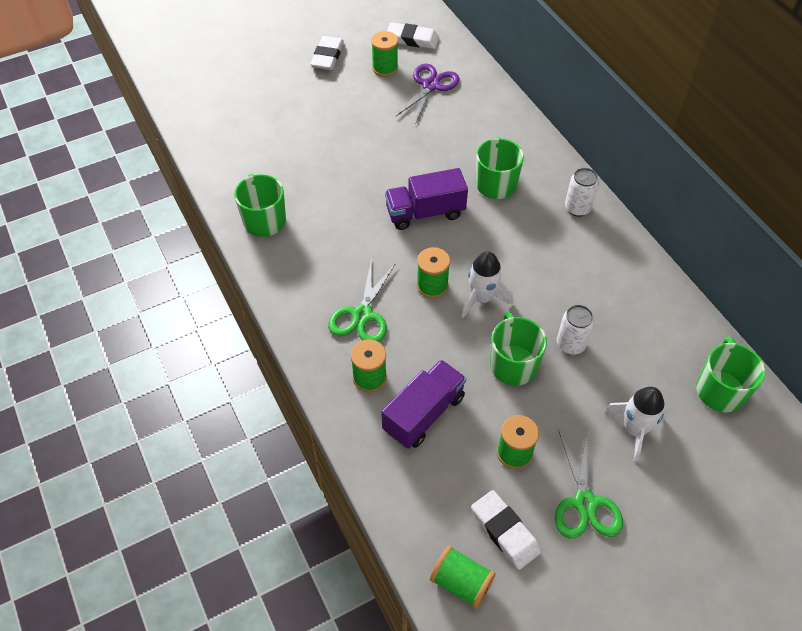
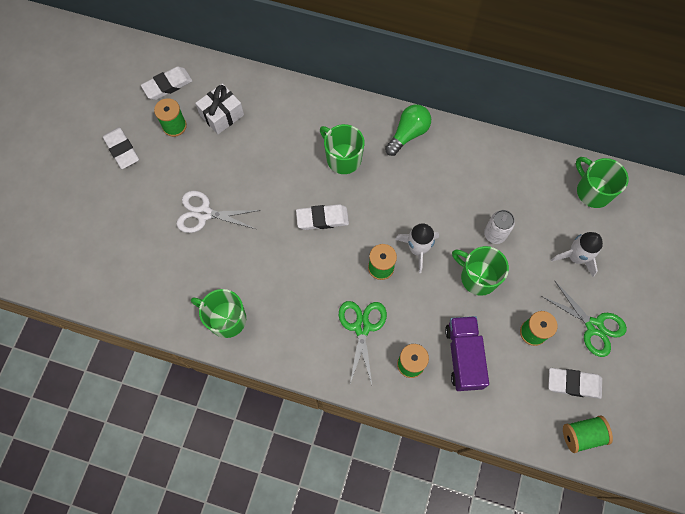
camera: 45 degrees left, 15 degrees up
(336, 139) = (204, 213): none -> white scissors
(362, 315) = (362, 327): green scissors -> green scissors turned 150 degrees counterclockwise
(425, 212) = (322, 219): purple truck -> white eraser
(430, 86) = (222, 115): purple scissors -> white gift
(577, 208) = (408, 134): white can -> green light bulb

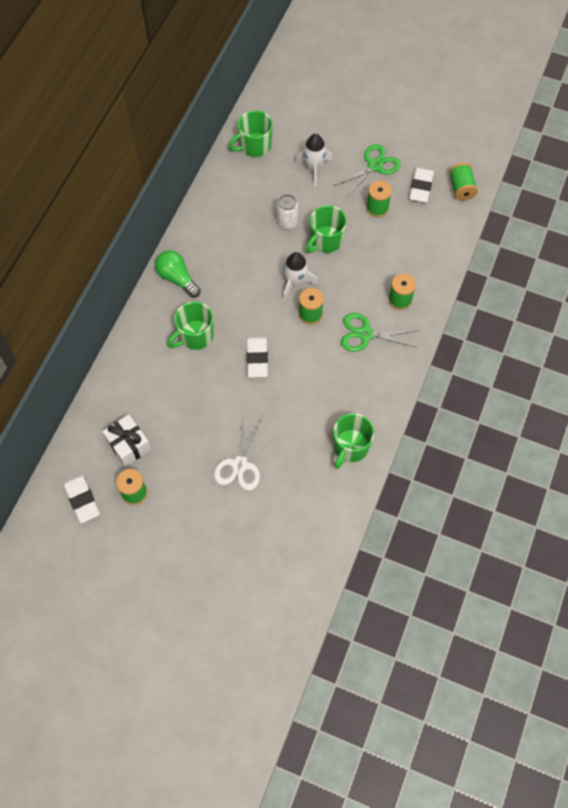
camera: 85 degrees left, 5 degrees down
(122, 150) = (155, 547): white eraser -> none
(463, 356) = (395, 260): purple truck -> none

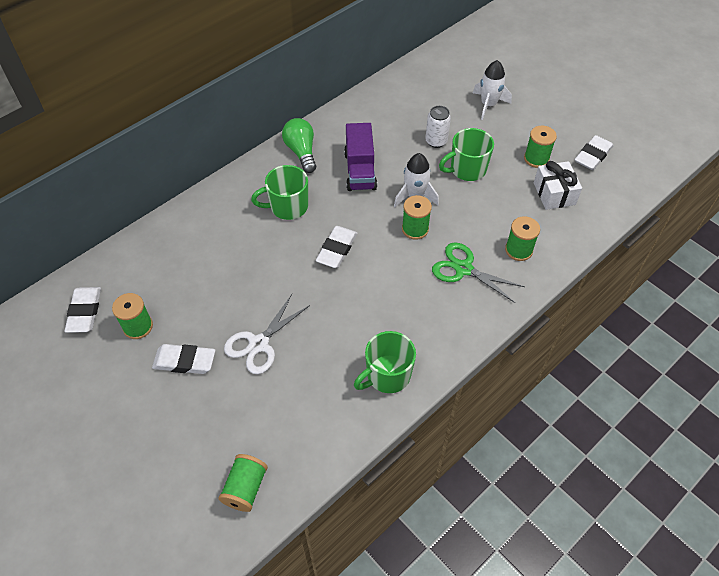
camera: 25 degrees right, 10 degrees down
(128, 445) = (162, 279): white gift -> white gift (554, 194)
(190, 504) = (184, 361): none -> white eraser
(237, 277) = (360, 171): none -> purple truck
(254, 146) = (439, 69): green mug -> none
(374, 166) = (552, 122): green scissors -> none
(461, 188) = (637, 170): green spool -> green spool (245, 488)

